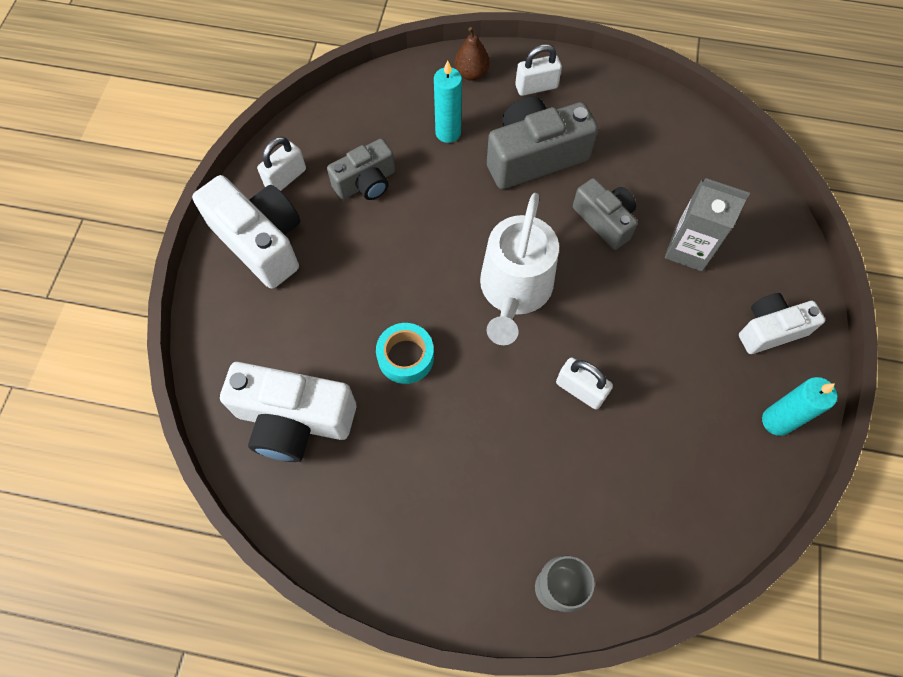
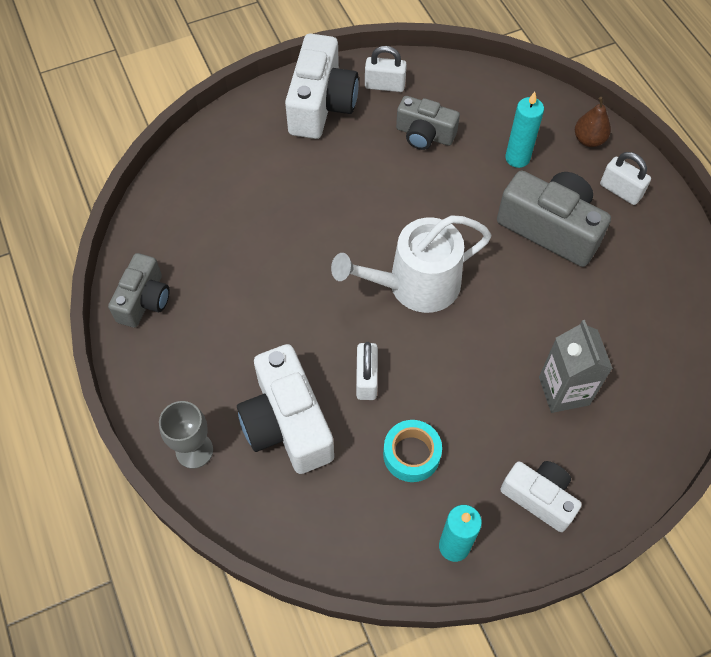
camera: 55 degrees right, 5 degrees down
(294, 419) = (203, 210): white camera -> white camera (287, 423)
(406, 357) = (302, 247): turquoise tape -> turquoise tape (411, 454)
(604, 220) = (535, 312): grey camera -> grey camera (144, 300)

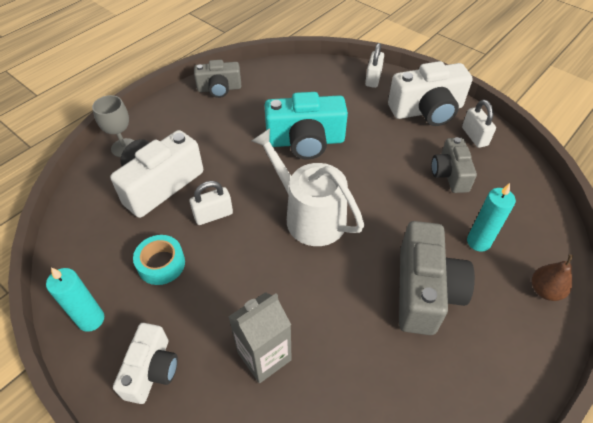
camera: 65 degrees right, 10 degrees down
(301, 242) = (305, 141): none -> turquoise camera
(620, 191) = (509, 336): white padlock -> white padlock (373, 79)

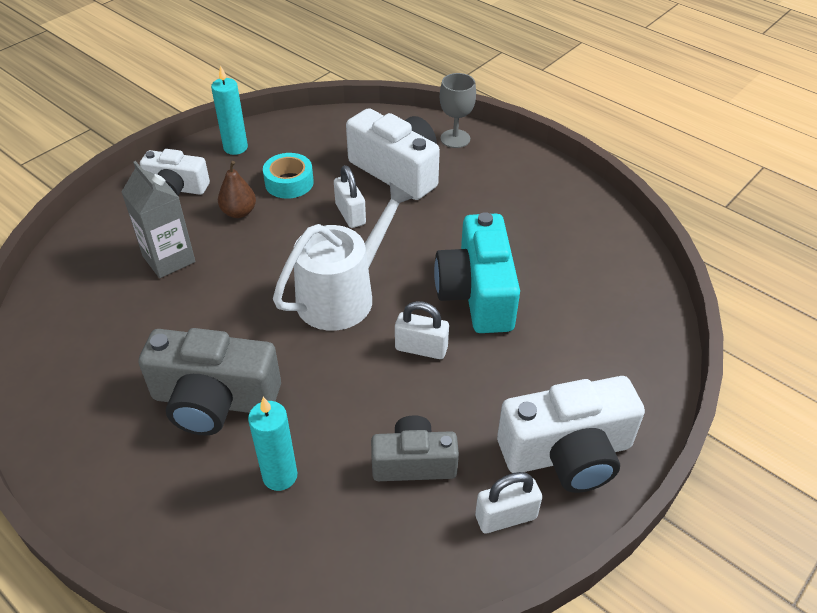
camera: 90 degrees right, 5 degrees down
(219, 89) = (577, 206): grey camera -> none
(373, 79) = (641, 383): white padlock -> white padlock (421, 348)
(427, 110) = (567, 453): white camera -> white camera turned 90 degrees counterclockwise
(545, 290) = (186, 543): brown pear -> brown pear (239, 212)

